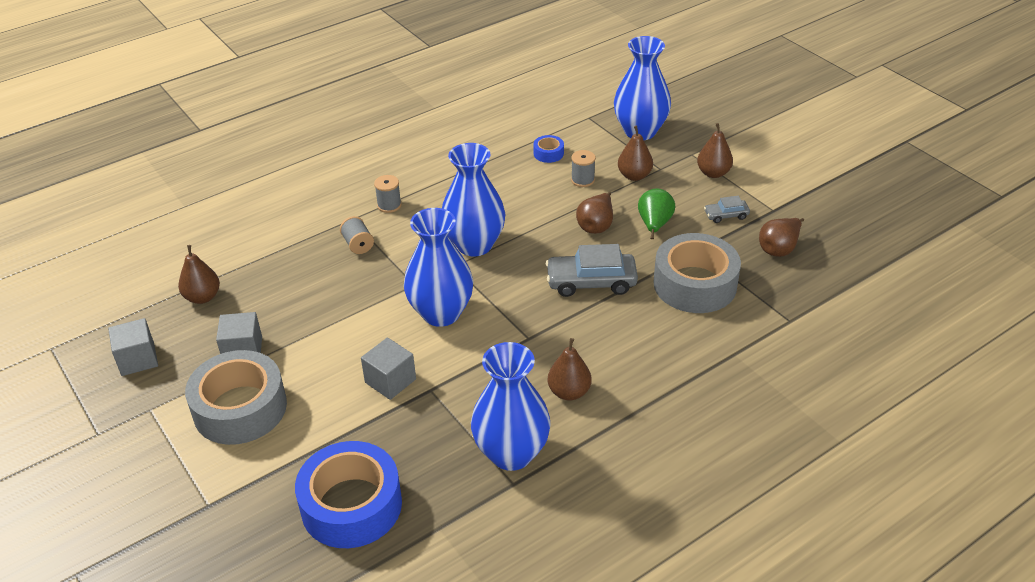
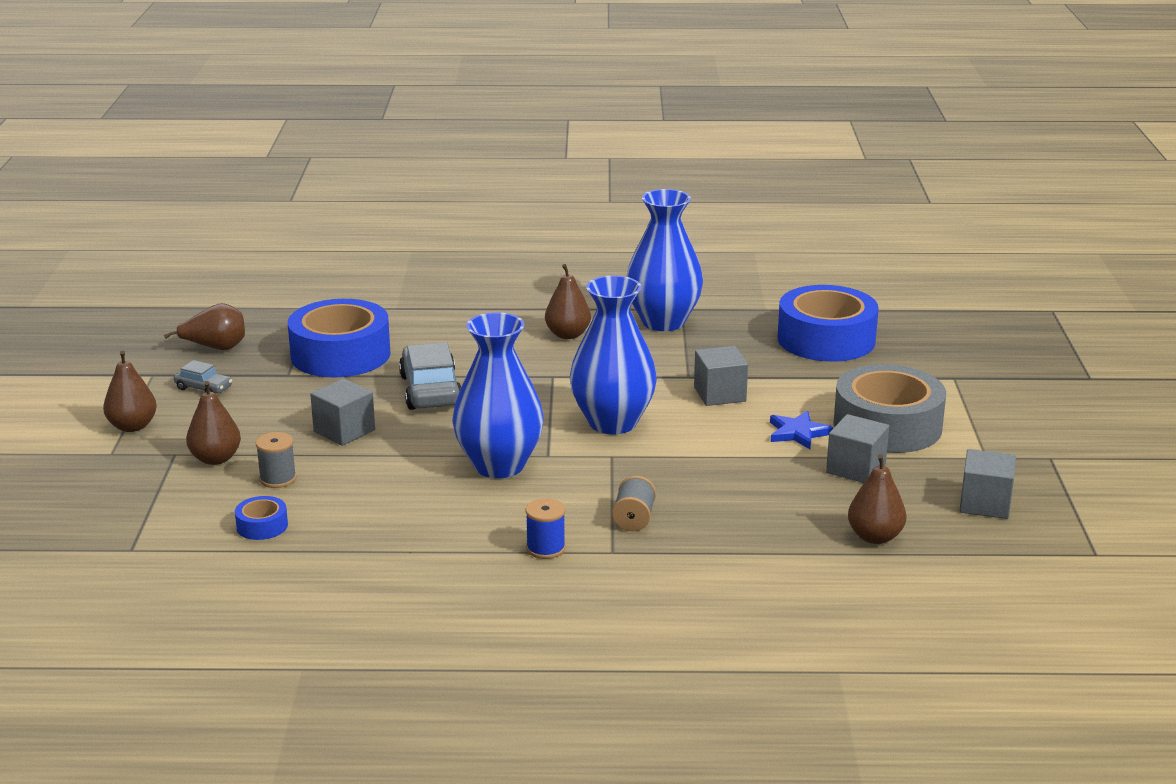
camera: 145 degrees left, 15 degrees down
(304, 367) = (798, 433): none -> blue star
(389, 205) = (545, 548): grey spool -> blue spool
(591, 282) = (430, 390): grey car -> grey car turned 135 degrees counterclockwise
(596, 226) = (344, 431): brown pear -> grey cube
(640, 131) = (110, 503): blue vase -> none
(654, 225) = (286, 408): green pear -> none
(695, 284) = (340, 354): grey tape -> blue tape

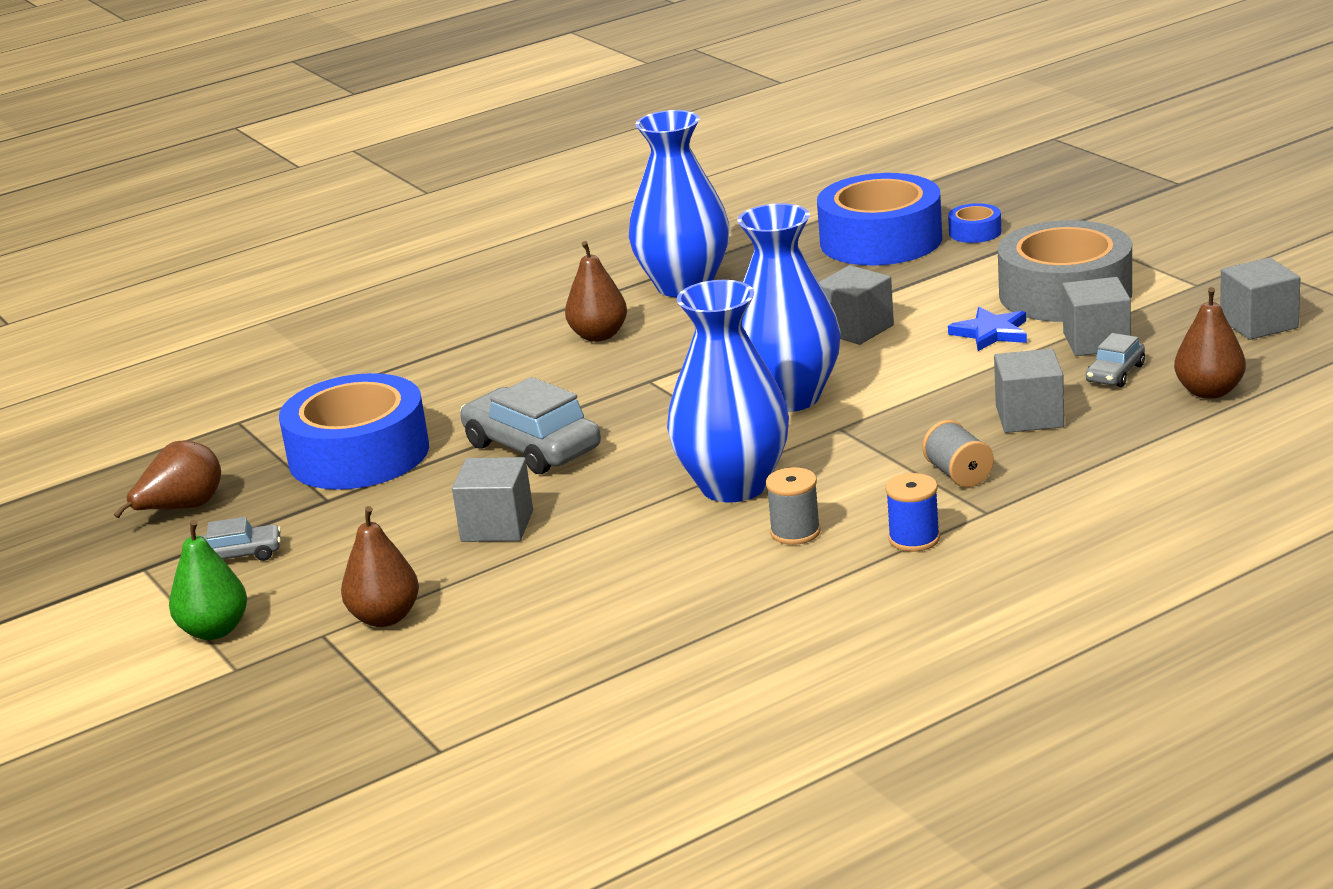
camera: 30 degrees left, 0 degrees up
(132, 426) = (214, 630): brown pear -> green pear
(262, 526) = (561, 657): blue tape -> blue tape (975, 232)
(278, 479) = (499, 604): grey spool -> grey spool (795, 532)
(734, 501) = (1029, 417): none -> grey cube
(833, 496) = (1115, 373): none -> grey car

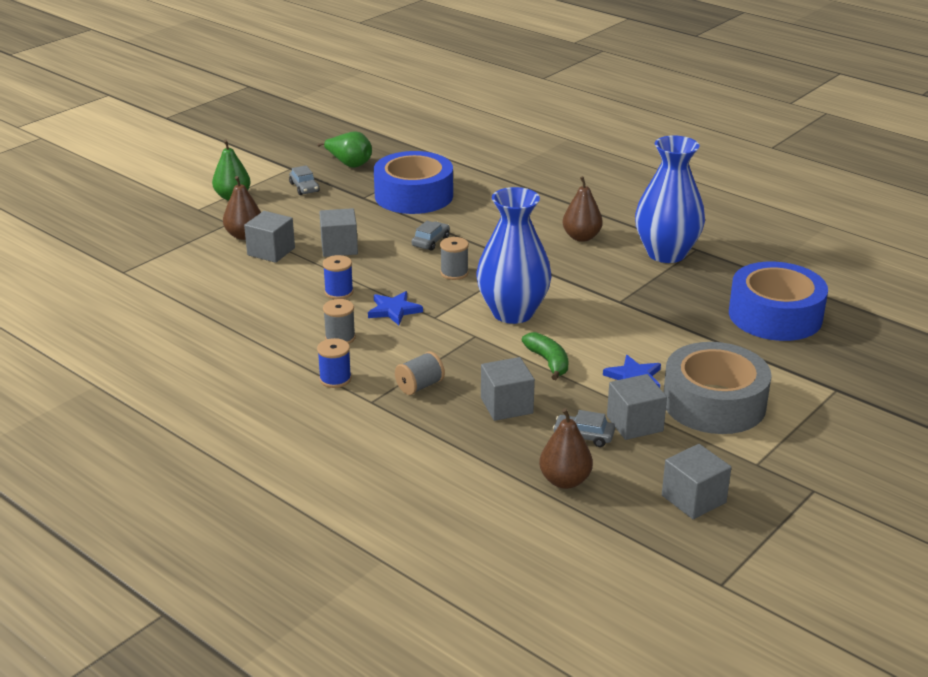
camera: 70 degrees right, 5 degrees up
(182, 509) = (349, 164): brown pear -> green pear
(532, 447) = (430, 241): grey car -> grey car, size x0.52
(646, 434) = (454, 273): none -> grey spool
(650, 530) = (339, 292): none -> blue spool
(734, 486) = (394, 310): blue vase -> blue star
(856, 329) = (622, 324): grey cube -> grey cube (271, 251)
(931, 382) = (548, 362): none -> green banana
(975, 232) = (810, 353): blue tape -> none

